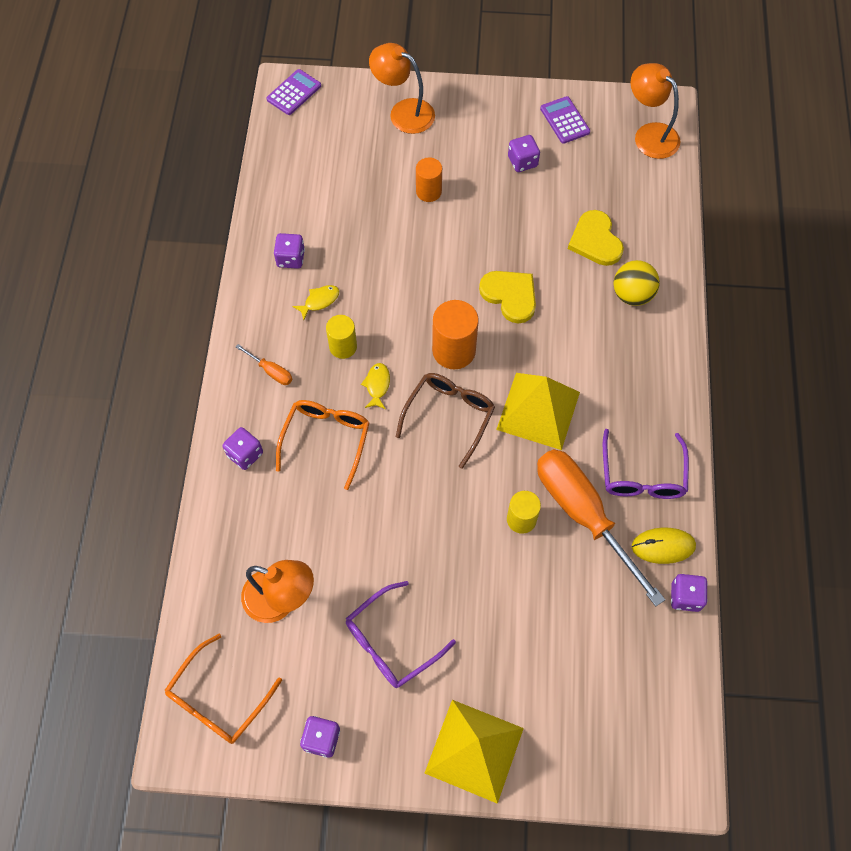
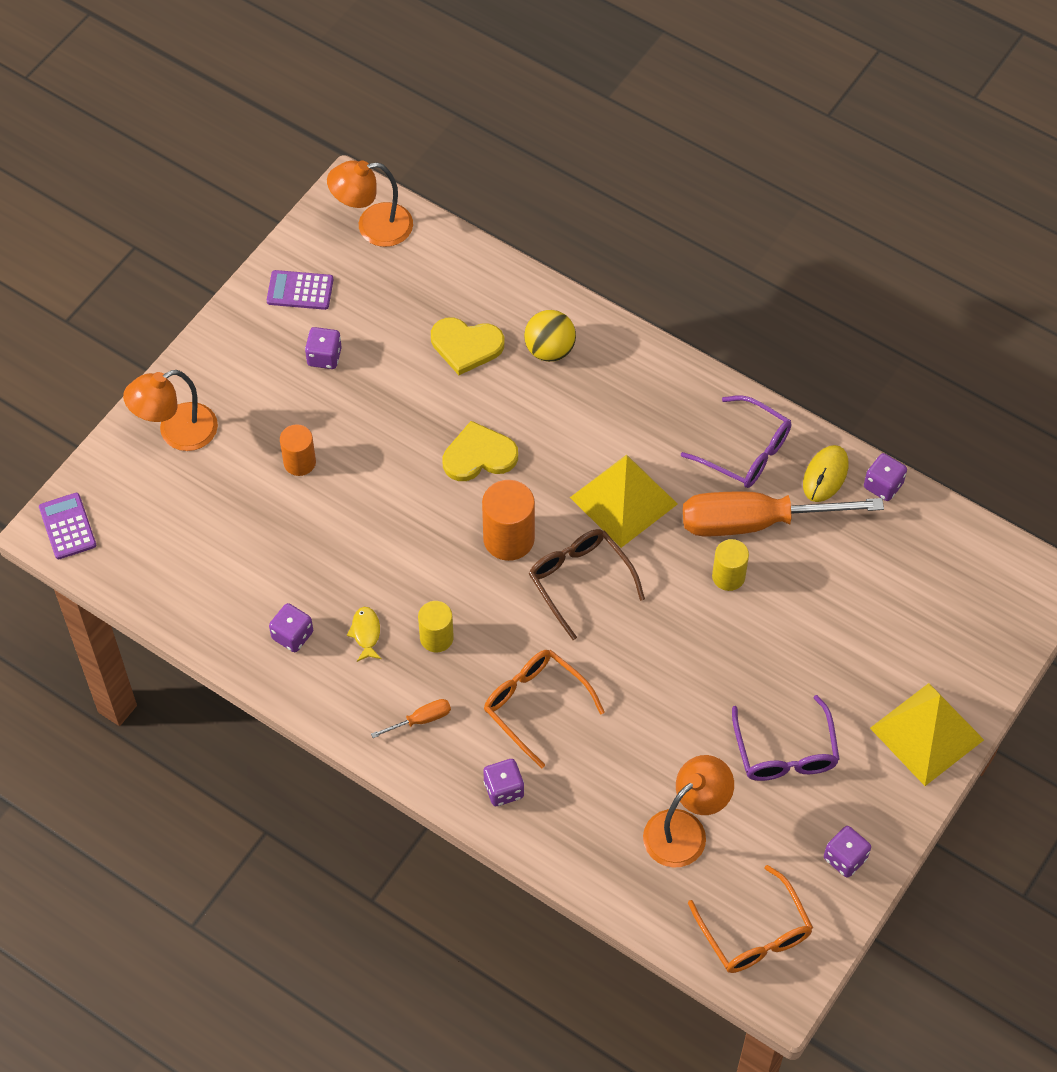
camera: 60 degrees left, 5 degrees down
(377, 385) = (503, 628): yellow fish -> none

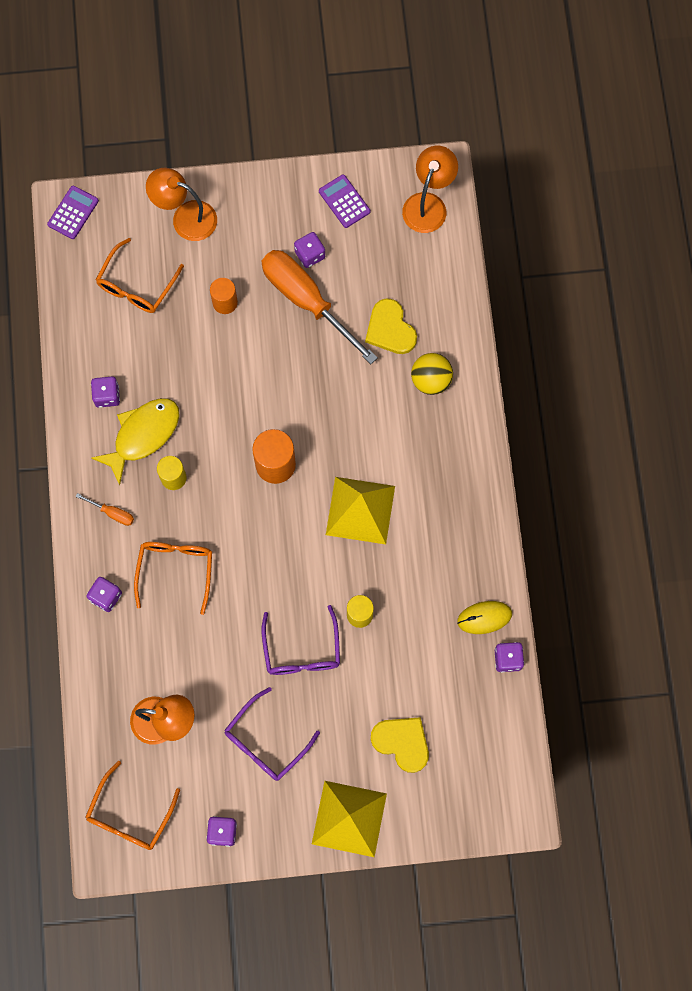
camera: 50 degrees right, 15 degrees up
(203, 526) = (136, 285): none -> orange glasses
(366, 633) = (143, 435): yellow fish -> yellow fish, size x2.16
(373, 227) = (428, 204): orange lamp -> orange lamp turned 75 degrees clockwise
(479, 455) = (318, 400): yellow heart -> yellow heart (402, 742)
(579, 581) = (281, 529): brown glasses -> none
(746, 452) = (459, 556): purple glasses -> purple glasses (302, 651)
(755, 522) = (412, 601): orange screwdriver -> orange screwdriver (306, 300)

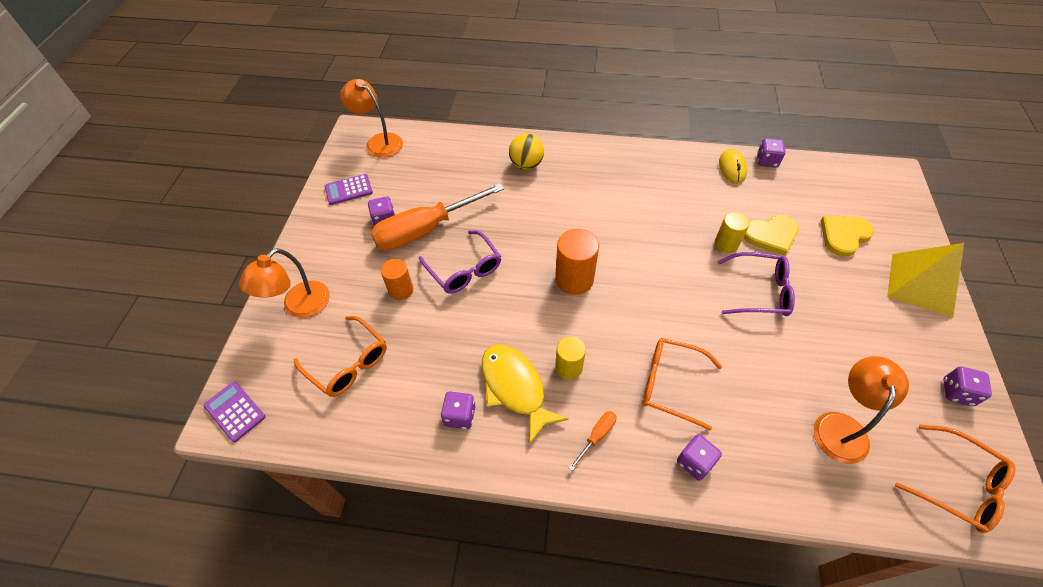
camera: 75 degrees left, 20 degrees down
(265, 742) = (854, 337): purple glasses -> purple glasses (464, 270)
(360, 510) = (629, 227): yellow pyramid -> none
(390, 329) = (474, 181): yellow heart -> yellow heart (771, 235)

